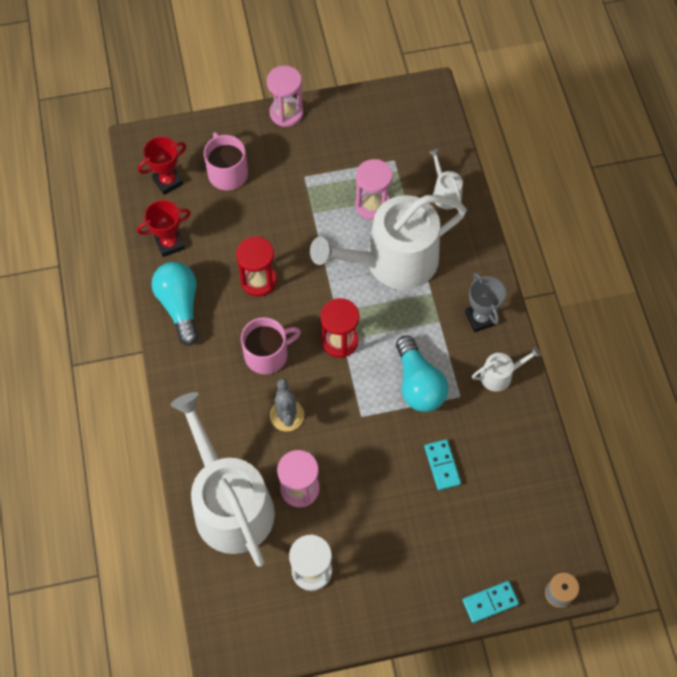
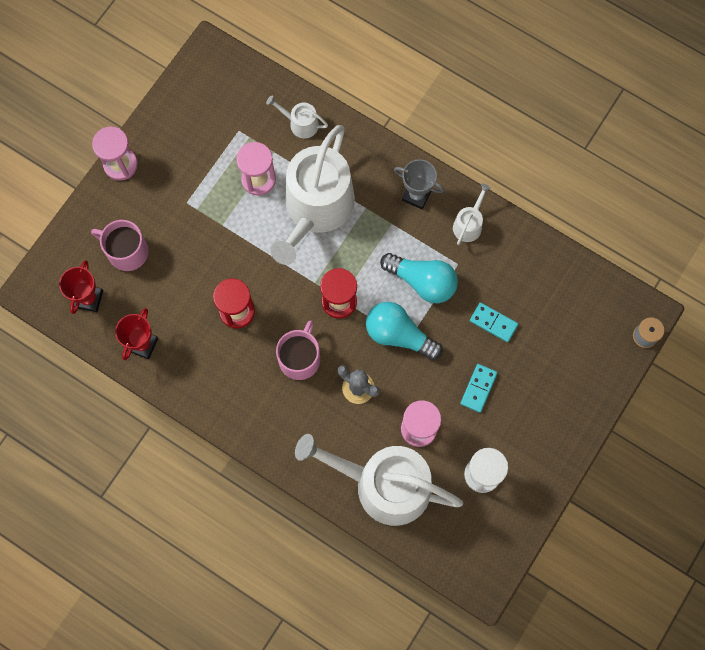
camera: 45 degrees left, 10 degrees up
(180, 306) = (201, 382): turquoise light bulb -> turquoise light bulb (399, 335)
(490, 602) = (610, 383): turquoise domino -> turquoise domino (478, 388)

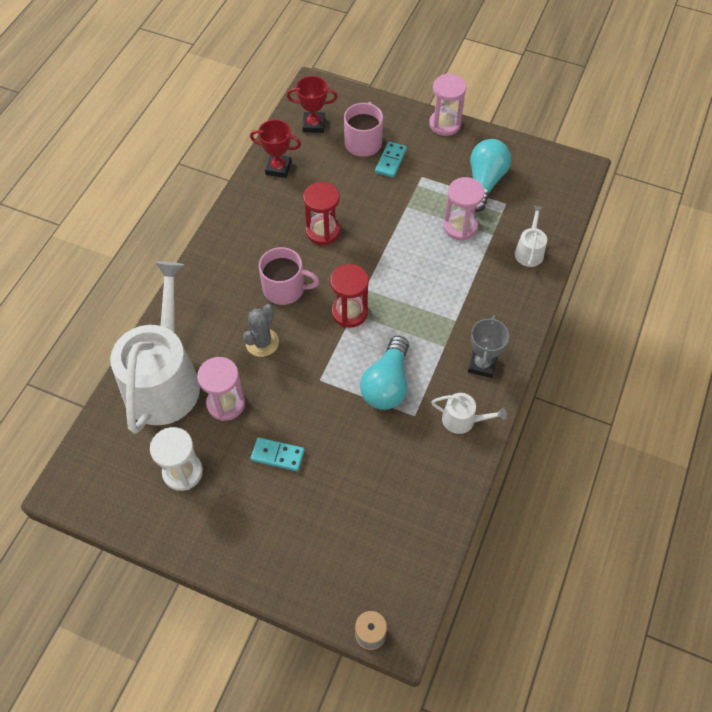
camera: 80 degrees right, 15 degrees down
(316, 209) = (442, 278): white watering can -> none
(399, 335) = (324, 370): turquoise light bulb -> turquoise light bulb (484, 182)
(493, 323) = (355, 460): turquoise domino -> turquoise domino (391, 161)

